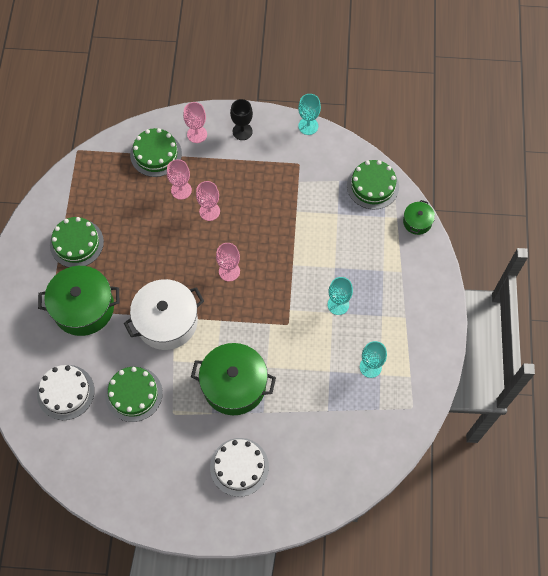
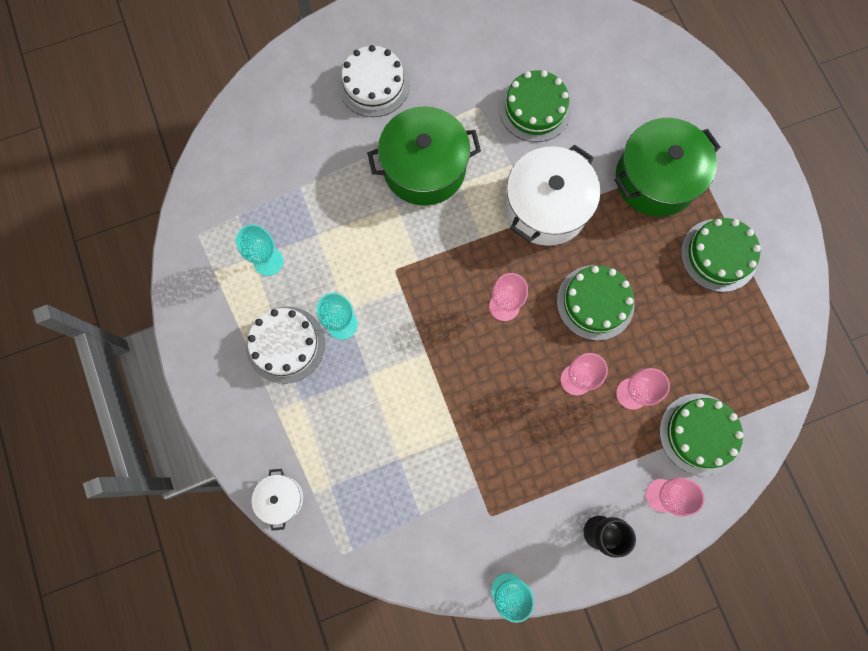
camera: 155 degrees right, 10 degrees up
(65, 392) = (612, 77): white cake -> white cake (285, 344)
(373, 186) = (367, 529): green cake -> green cake (595, 302)
(417, 222) = (281, 498): green pot -> white pot

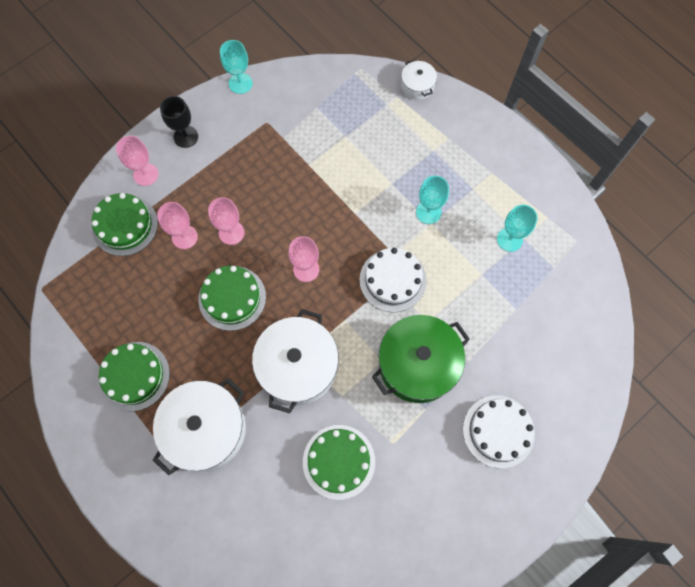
camera: 160 degrees right, 5 degrees down
(285, 344) = (464, 183): white cake -> white cake (392, 280)
(655, 179) = (206, 429): green pot -> white pot

